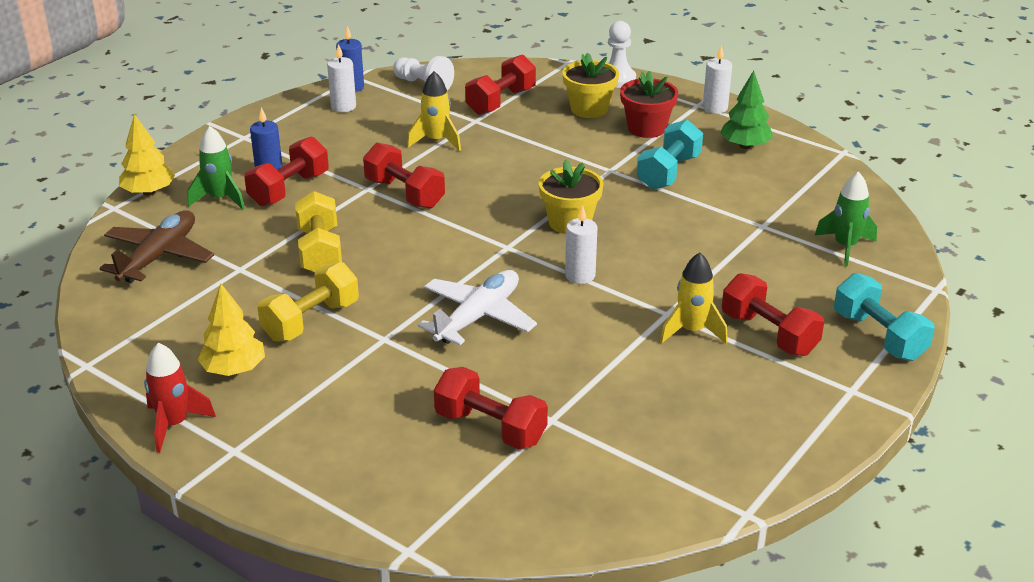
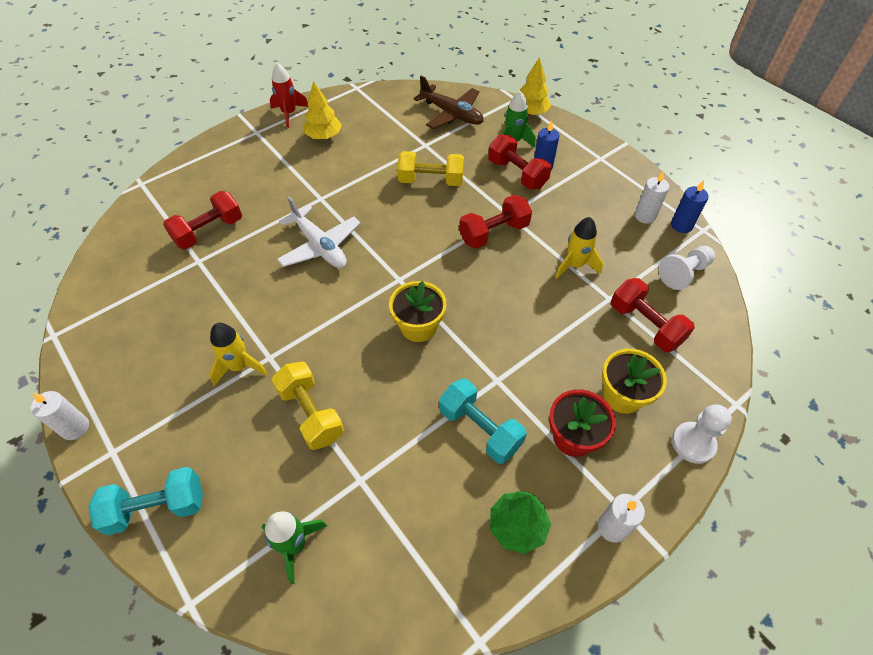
camera: 105 degrees right, 20 degrees up
(311, 321) = (354, 169): yellow dumbbell -> yellow dumbbell (311, 414)
(580, 275) = (342, 315): white candle -> white candle (75, 428)
(769, 334) = (207, 419): red dumbbell -> none

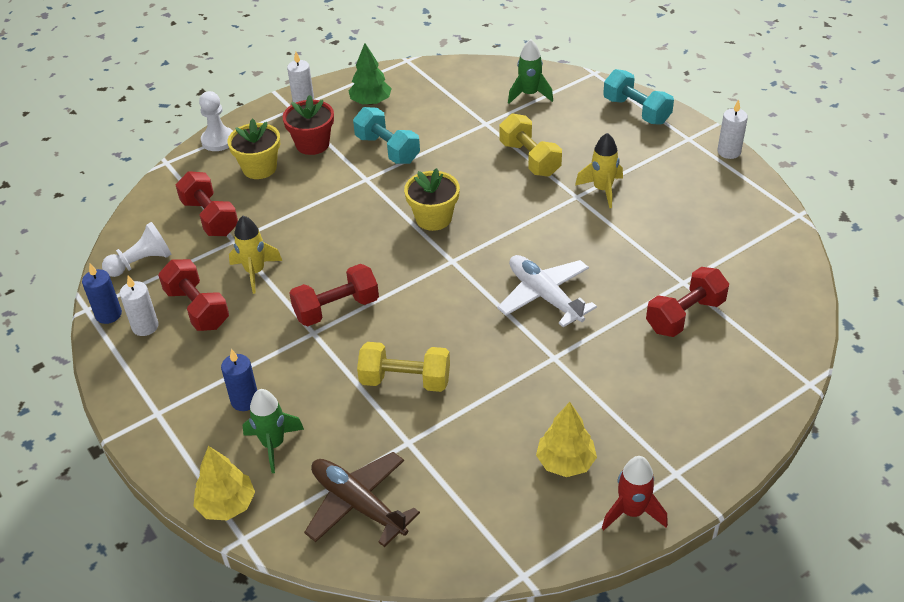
camera: 175 degrees left, 10 degrees down
(157, 507) = (636, 111): turquoise dumbbell -> turquoise dumbbell turned 60 degrees clockwise
(517, 174) = (284, 389): red dumbbell -> red dumbbell (197, 308)

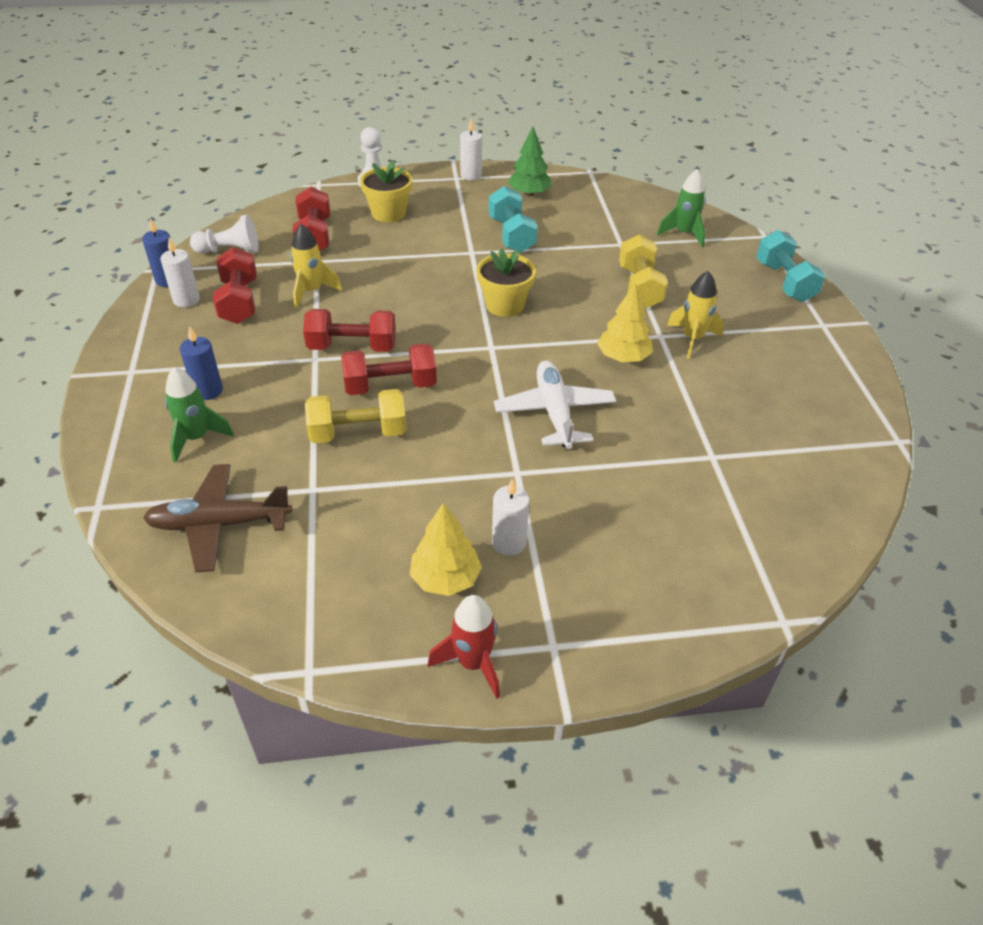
camera: 25 degrees right, 0 degrees up
(226, 505) = (112, 471): yellow tree -> yellow tree (623, 357)
(312, 144) = (449, 210): red flower pot -> none
(358, 504) = (219, 524): brown plane -> brown plane turned 75 degrees counterclockwise
(405, 380) = (358, 433): yellow dumbbell -> yellow dumbbell turned 45 degrees counterclockwise
(685, 315) = (689, 489): red dumbbell -> red dumbbell (390, 386)
(729, 152) = (859, 352): white candle -> white candle (509, 543)

